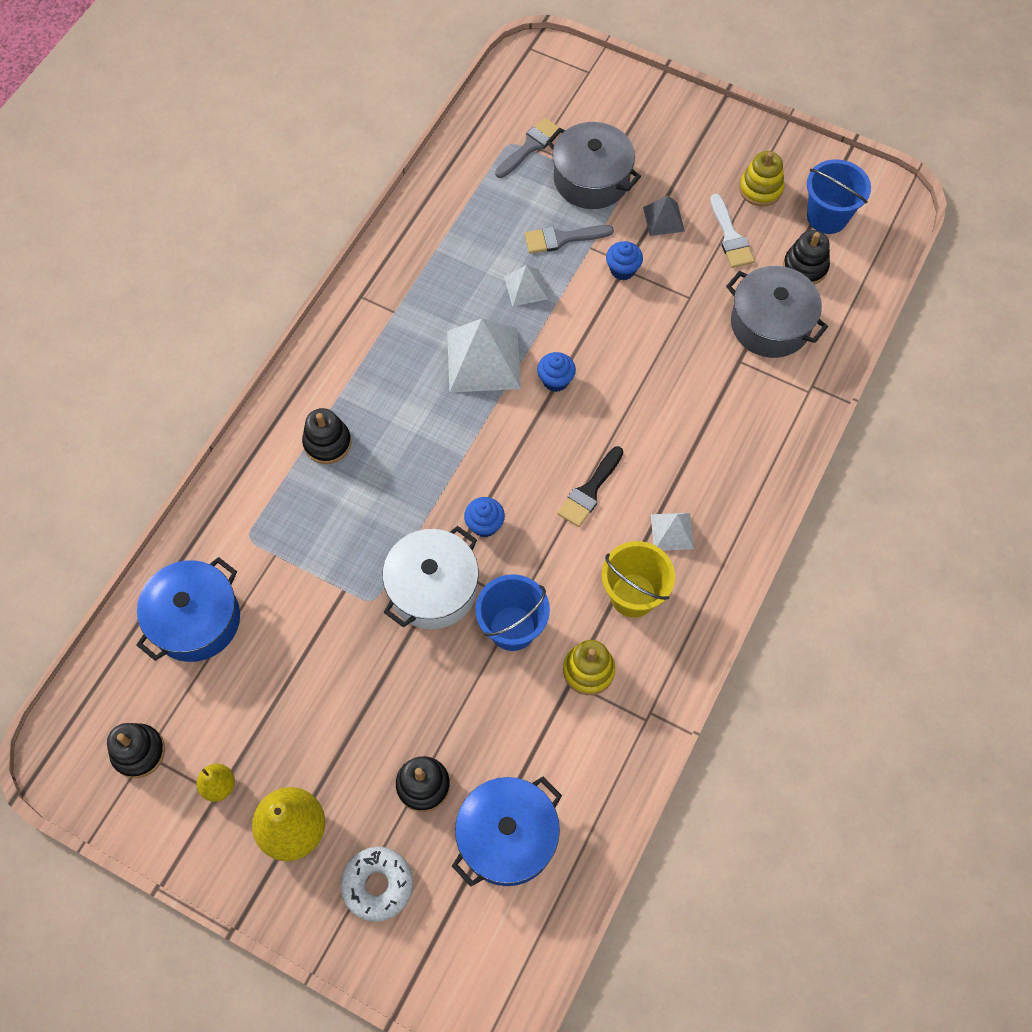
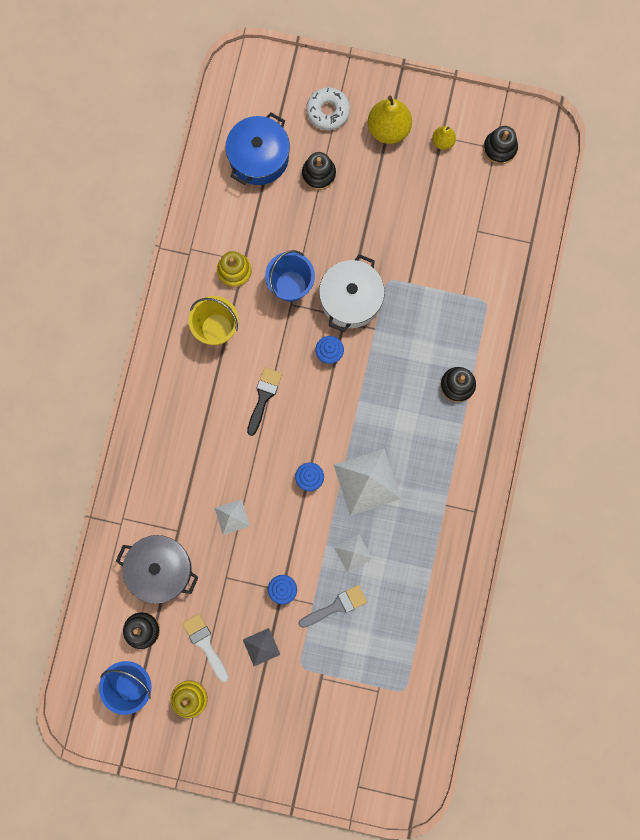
camera: 165 degrees right, 15 degrees up
(196, 620) = (498, 238): blue pot -> none
(530, 146) = (386, 691): grey brush -> none
(591, 179) = (327, 671): grey pot -> none
(672, 531) = (200, 381): white pyramid -> white pyramid (232, 517)

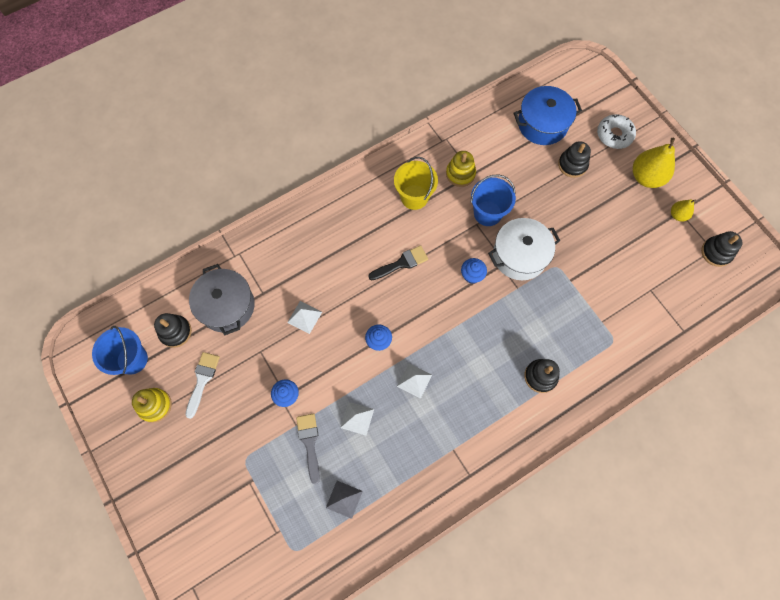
camera: 45 degrees right, 10 degrees down
(261, 647) = (234, 419): grey pyramid -> grey pyramid (344, 499)
(336, 606) = (309, 443): grey brush -> grey brush turned 120 degrees counterclockwise
(367, 482) = (414, 380): white pyramid -> white pyramid, size x0.53

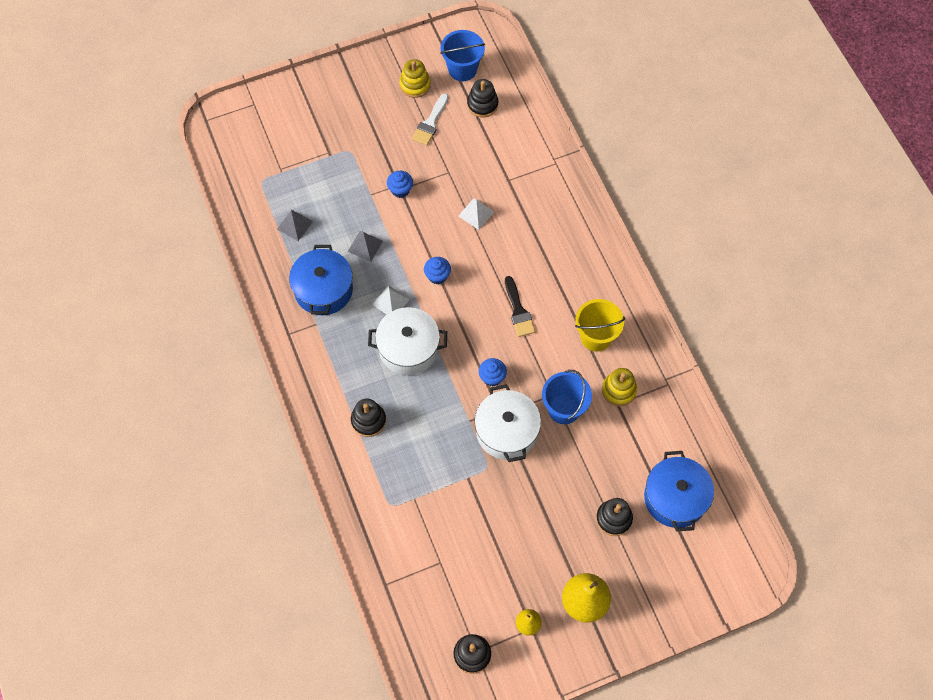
camera: 100 degrees right, 5 degrees down
(202, 380) = (430, 123): white brush -> white brush turned 90 degrees clockwise
(227, 306) = (500, 148): grey pot -> none
(309, 443) = (351, 203): grey brush -> none
(357, 418) = (365, 246): white pyramid -> grey pyramid
(414, 450) = (323, 290): none -> blue pot
(459, 354) = (408, 348): none -> white pot
(614, 135) = (649, 581): white donut -> none

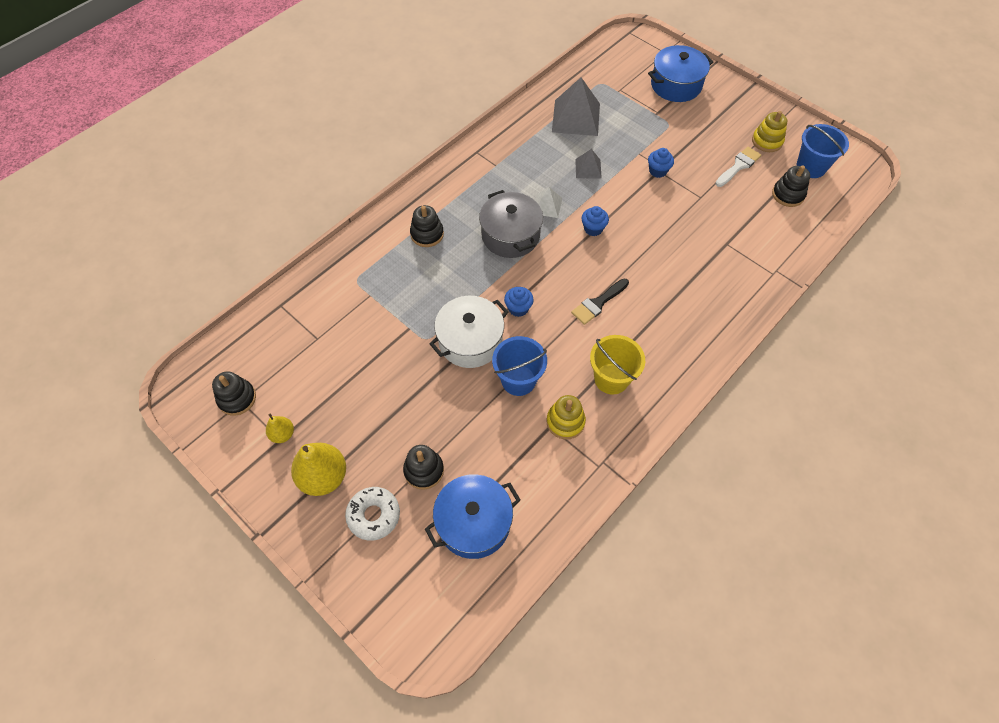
camera: 65 degrees right, 5 degrees down
(295, 225) = (576, 117): grey pyramid -> grey pyramid, size x1.89
(323, 290) = (530, 158): blue pot -> blue pot (676, 85)
(408, 348) = (510, 235): white pot -> grey pot
(430, 123) = (738, 166): white brush -> white brush turned 135 degrees clockwise
(476, 213) = (674, 232): white pyramid -> none
(636, 573) = (374, 515): none -> white donut

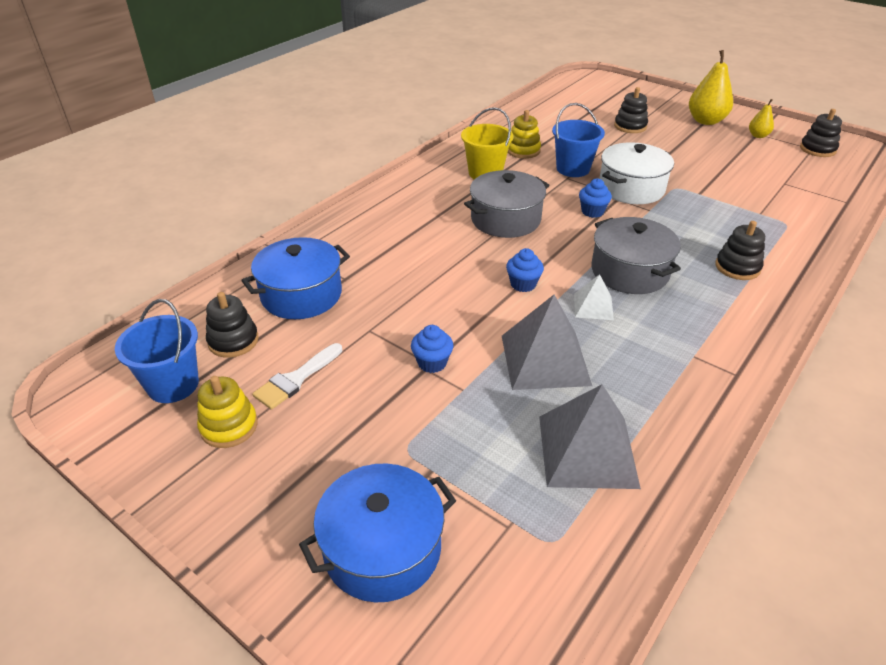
camera: 175 degrees right, 20 degrees down
(374, 515) = (654, 109): white donut -> none
(474, 523) = (579, 110): blue pot -> blue pot (301, 295)
(588, 168) = (545, 360): grey pyramid -> grey pyramid, size x1.89
(598, 303) = (505, 219): black brush -> grey pot

